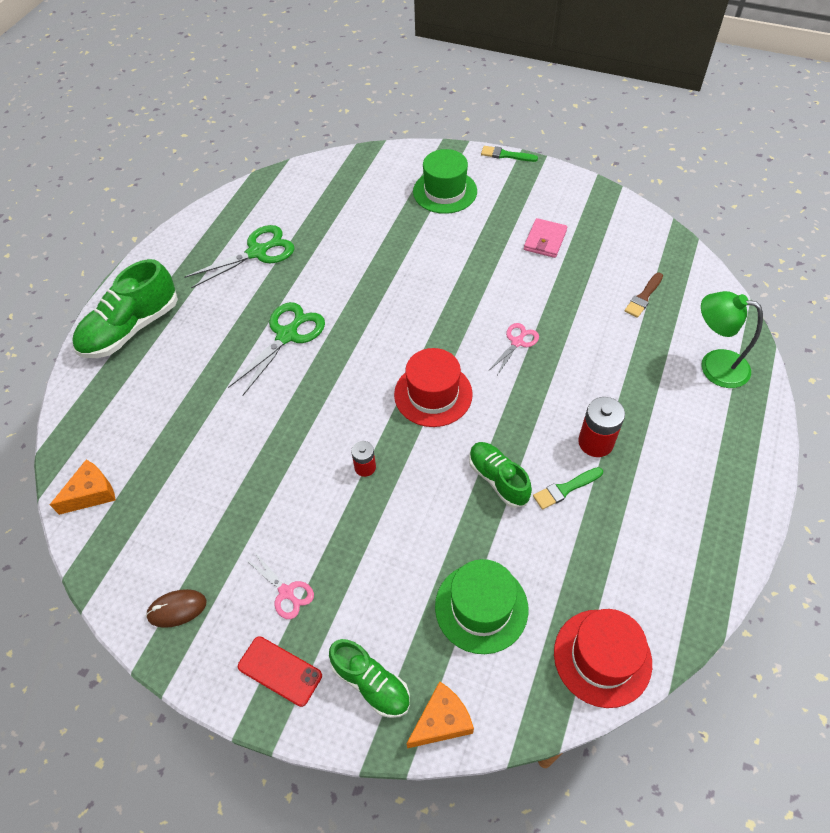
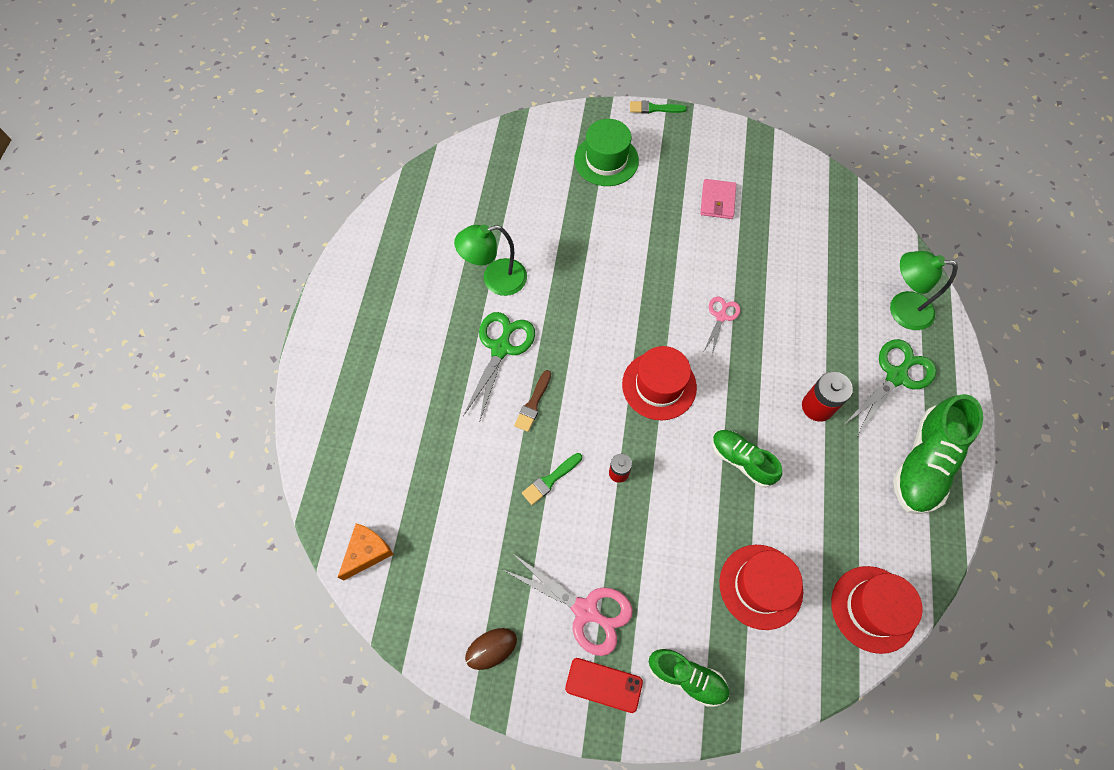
camera: 15 degrees left, 10 degrees up
(131, 329) = (341, 369): green shoe -> green shoe (923, 463)
(257, 252) = (440, 260): green scissors -> green scissors (896, 376)
(286, 592) = (585, 610): pink scissors -> pink scissors, size x1.76
(303, 276) = (495, 279): none -> green lamp
(442, 721) = (756, 696): orange cheese -> none
(481, 607) = (761, 586): green hat -> red hat
(565, 489) = (803, 458): green brush -> green brush (550, 480)
(643, 297) = (823, 248): brown brush -> brown brush (533, 403)

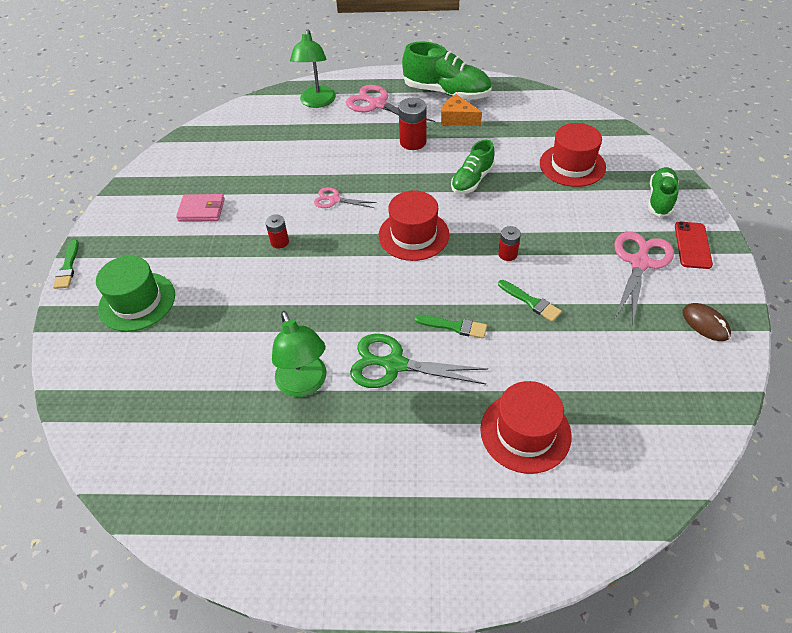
camera: 95 degrees left, 15 degrees down
(367, 552) = (667, 449): orange cheese -> orange cheese (457, 119)
(533, 403) = (454, 326): brown brush -> green brush
(664, 265) = (280, 242): none -> red battery
(873, 609) = (564, 113): red hat -> red hat (525, 432)
(896, 376) = (377, 104): green scissors -> pink scissors

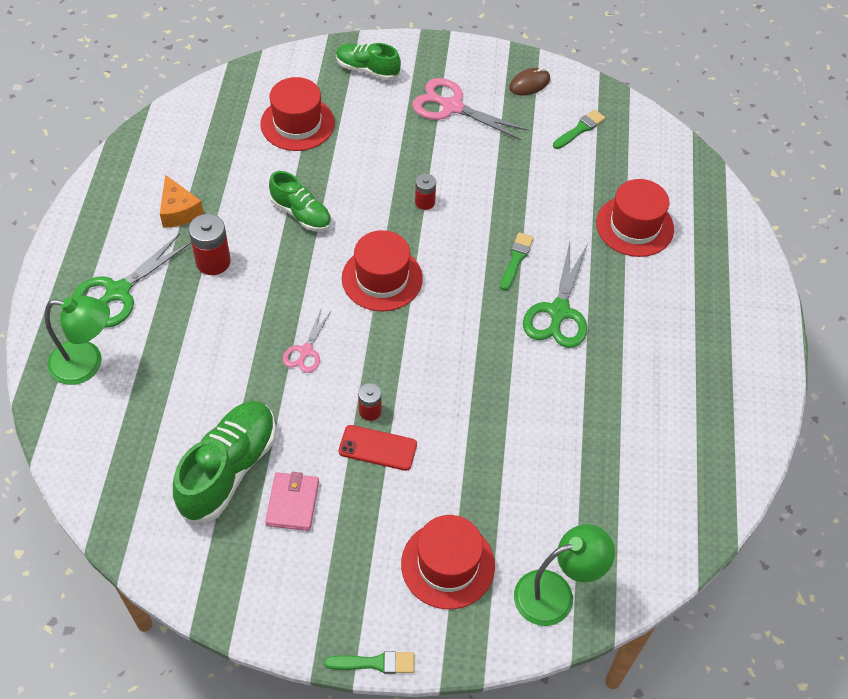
camera: 90 degrees left, 5 degrees up
(137, 301) = (448, 564): green hat -> red hat
(304, 384) = (578, 388): green lamp -> green lamp (556, 593)
(377, 104) = (118, 292): pink scissors -> green scissors
(447, 92) = (117, 214): green shoe -> green shoe (229, 469)
(457, 119) = (179, 211): orange cheese -> orange cheese turned 60 degrees counterclockwise
(531, 302) = (491, 195): green brush -> green brush (580, 129)
(692, 245) = (435, 65): red phone -> red phone (377, 448)

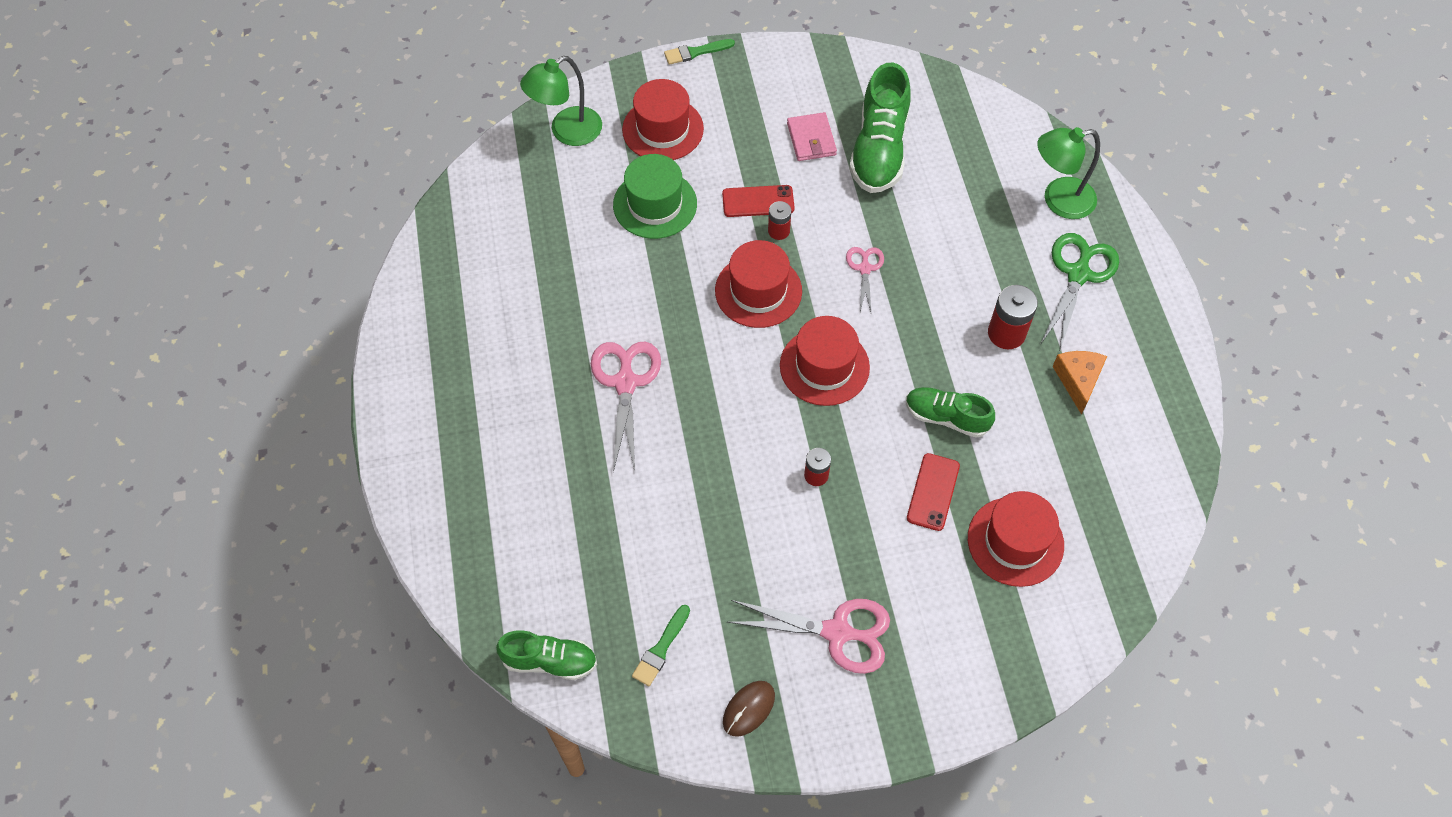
camera: 165 degrees right, 5 degrees up
(179, 211) = (1078, 381): orange cheese -> orange cheese turned 45 degrees clockwise
(340, 168) = (933, 492): none -> red phone
(367, 69) = (972, 661): green shoe -> green shoe (550, 661)
(483, 475) = (655, 204): none -> green hat
(516, 259) = (689, 432): green brush -> none
(559, 312) = (625, 382): green scissors -> pink scissors
(634, 226) = (563, 518): red hat -> red hat (758, 291)

